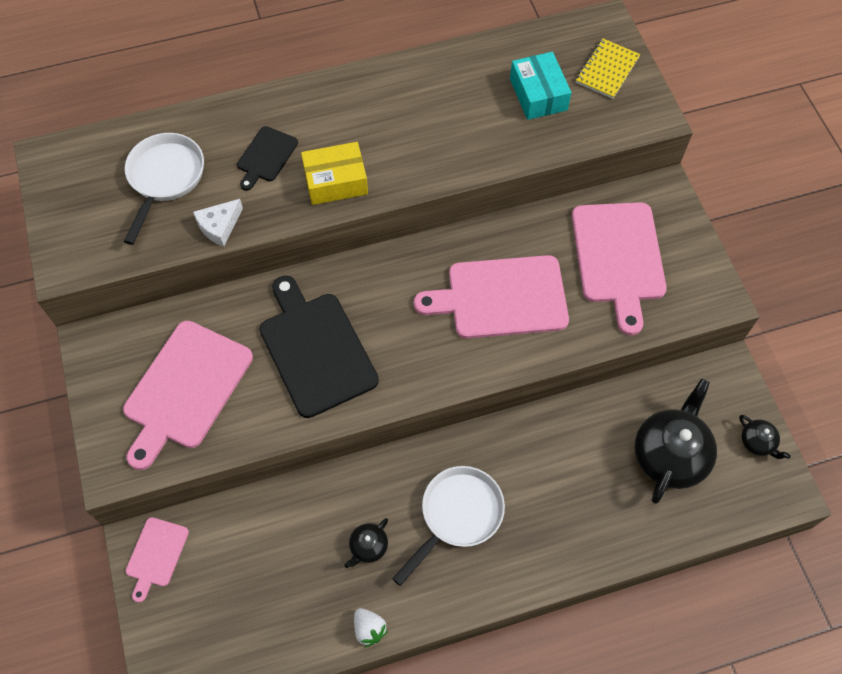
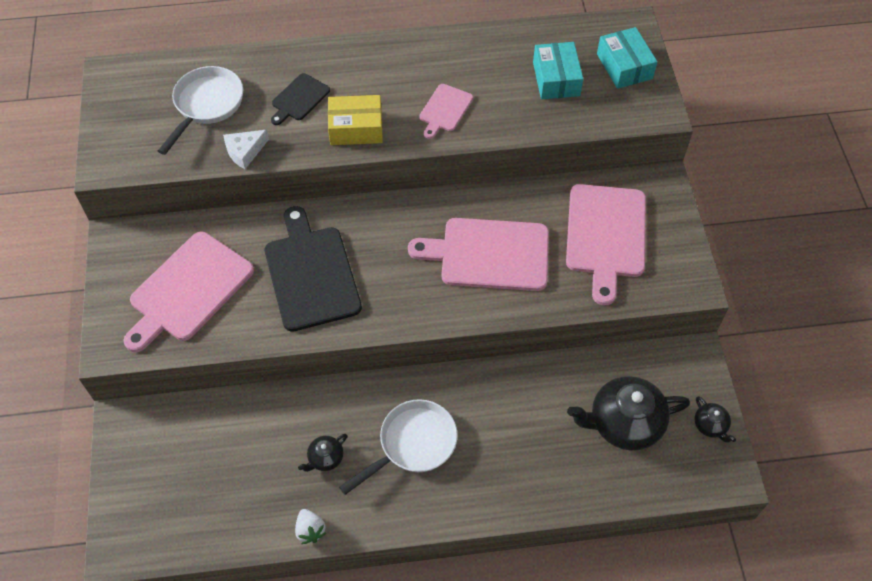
camera: 10 degrees right, 5 degrees down
(156, 555) = (134, 433): pink cutting board -> pink cutting board (444, 110)
(607, 70) = (624, 66): yellow notebook -> turquoise box
(670, 454) = (624, 423): black teapot -> black teapot turned 135 degrees counterclockwise

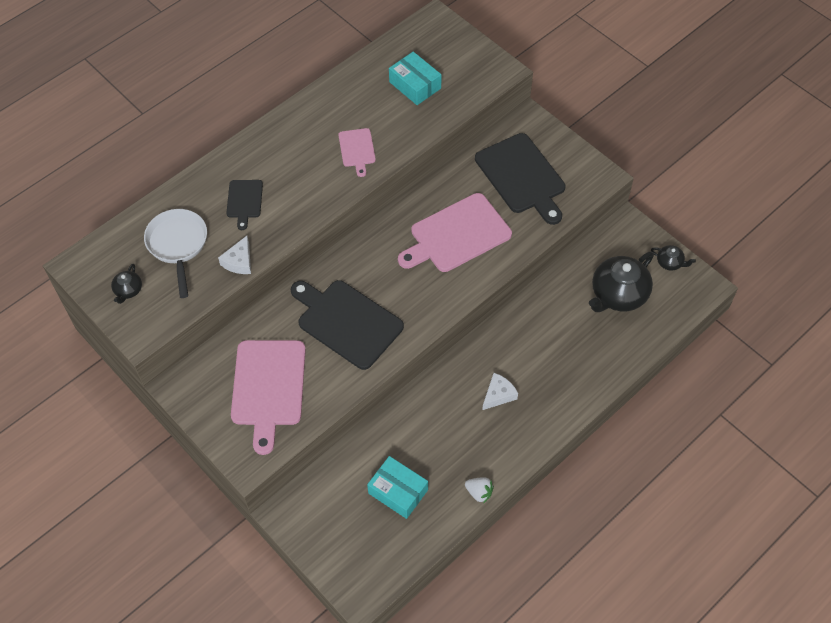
camera: 35 degrees left, 0 degrees up
(325, 458) = (449, 442): black teapot -> black teapot (128, 290)
(356, 128) = (305, 198): yellow box -> none
(413, 444) = (498, 395): white pan -> white cheese
(605, 235) = (522, 177): pink cutting board -> black cutting board
(624, 66) = (453, 51): turquoise box -> turquoise box (398, 491)

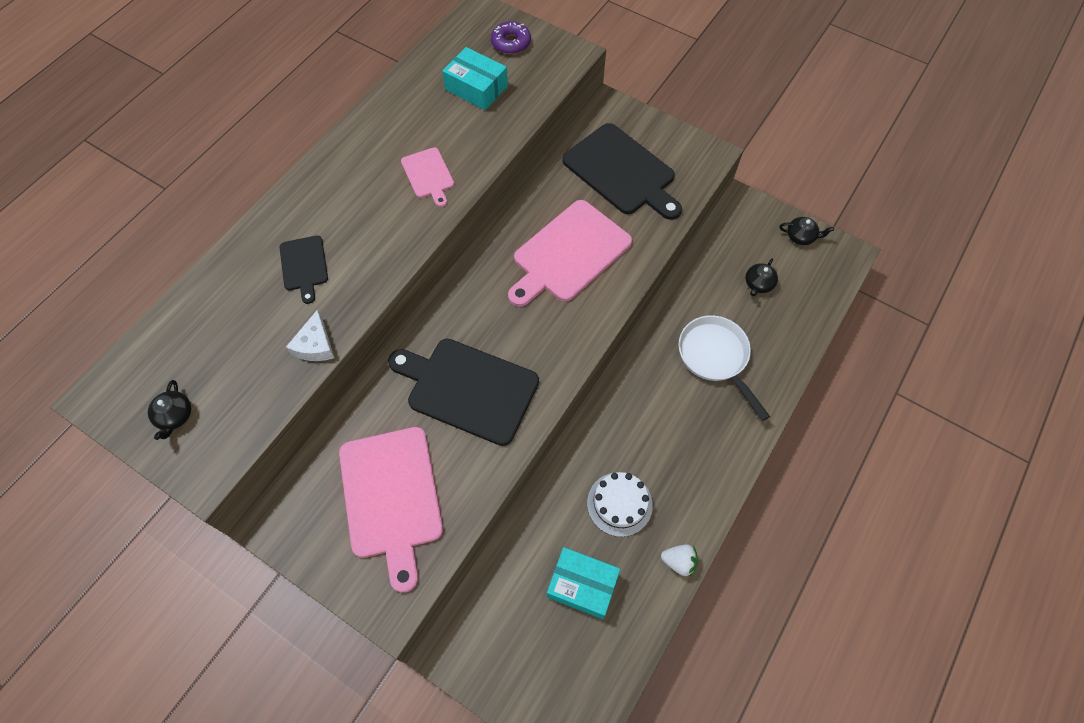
camera: 15 degrees left, 5 degrees up
(178, 245) = (230, 341): white pan -> white pan (715, 358)
(445, 440) = (619, 504): none -> white cake
(454, 52) = (511, 43): none -> purple donut
(498, 395) = (664, 432): white cheese -> none
(618, 294) = (758, 284): black teapot -> black teapot, size x0.47

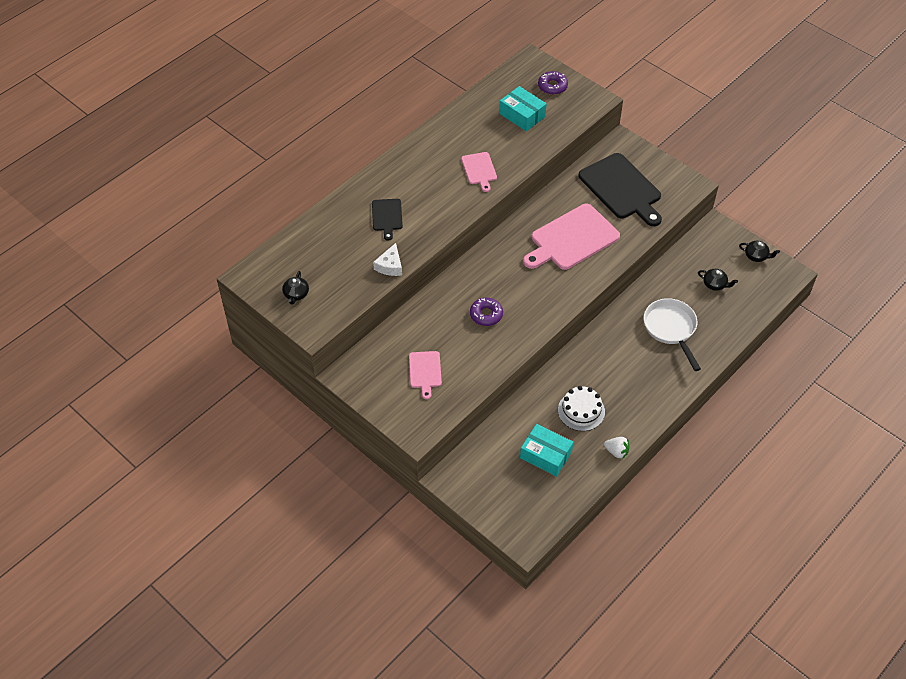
camera: 10 degrees right, 10 degrees down
(391, 497) = (425, 371): pink cutting board -> pink cutting board, size x0.51
(468, 389) = (486, 315): black cutting board -> purple donut
(758, 284) = (715, 284): black teapot -> black teapot turned 105 degrees counterclockwise

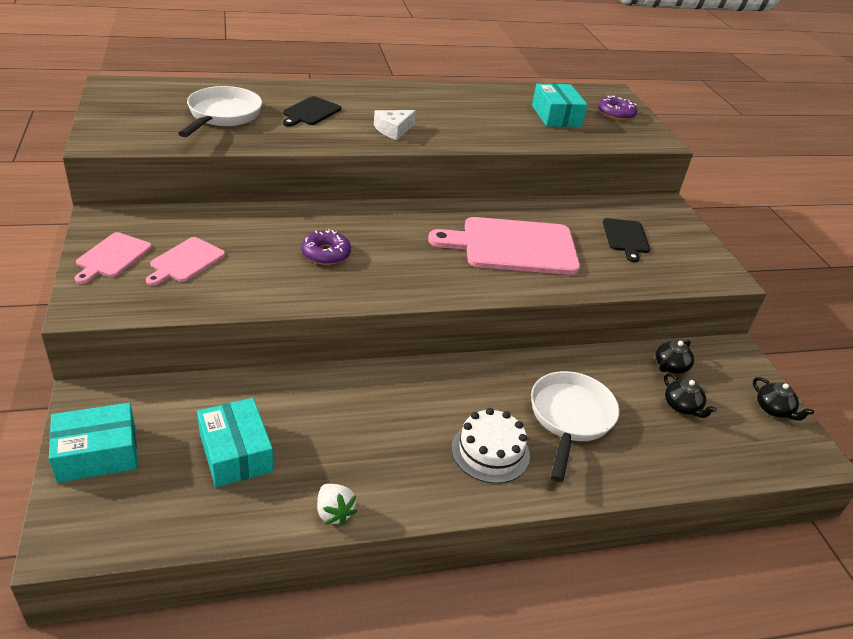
camera: 30 degrees right, 15 degrees down
(296, 294) = (132, 114): black teapot -> black teapot (670, 366)
(345, 257) = (222, 116): none -> white pan
(390, 266) = (256, 140): white cheese -> white cheese (393, 130)
(479, 170) = (456, 127): pink cutting board -> pink cutting board (112, 257)
(488, 499) = (97, 453): none -> turquoise box
(581, 411) = (344, 433): white cake -> white cake (490, 451)
(621, 189) = (626, 238): black cutting board -> black cutting board, size x0.51

